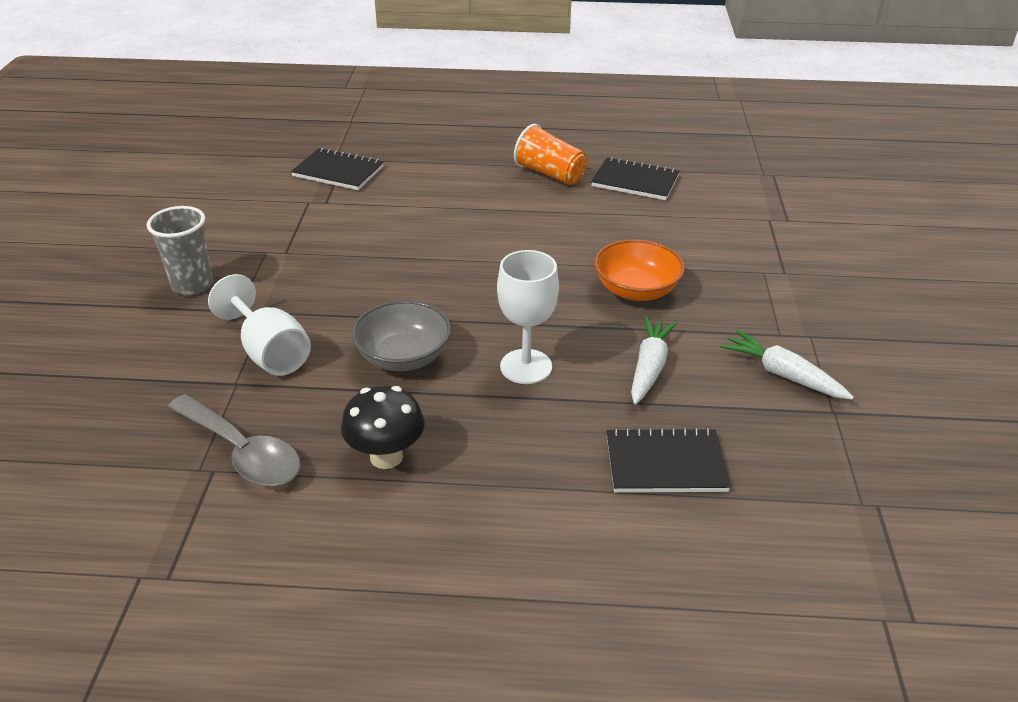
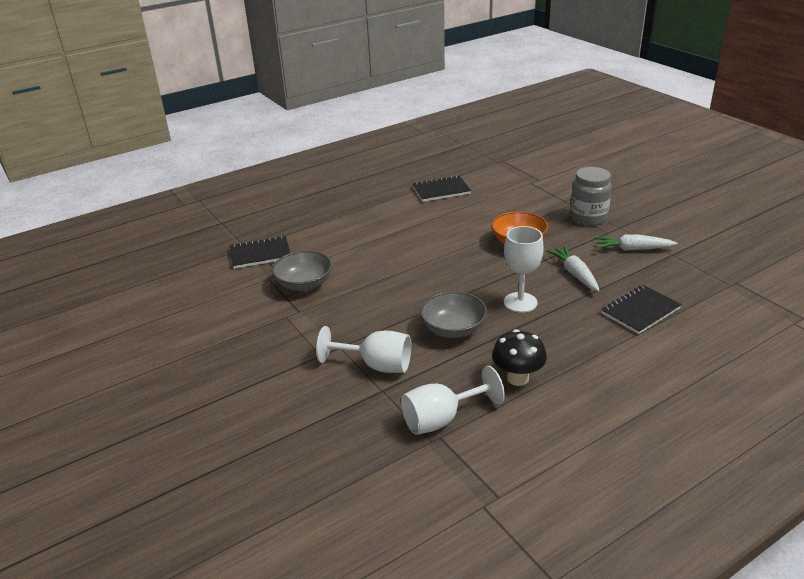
camera: 35 degrees left, 5 degrees down
(192, 285) = (268, 356): grey cup -> none
(243, 452) = (441, 419): grey spoon -> white goblet
(331, 225) = (304, 284): none -> grey bowl
(550, 174) = (390, 204): orange cup -> none
(781, 302) = (588, 218): none -> grey jar

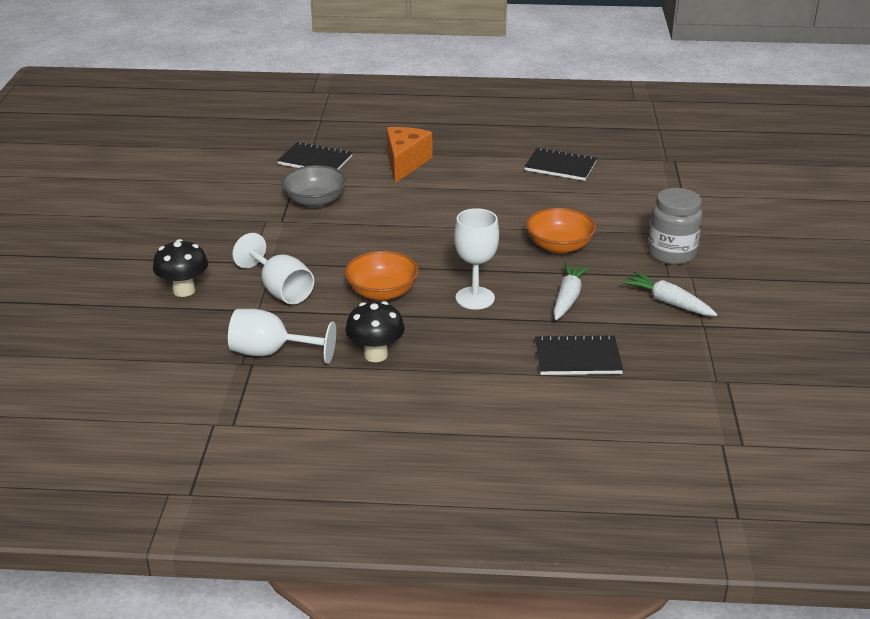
camera: 35 degrees right, 0 degrees up
(297, 406) = (184, 290): none -> black mushroom
(333, 229) = (405, 163): none -> orange cheese
(453, 329) = (382, 292): grey bowl -> orange bowl

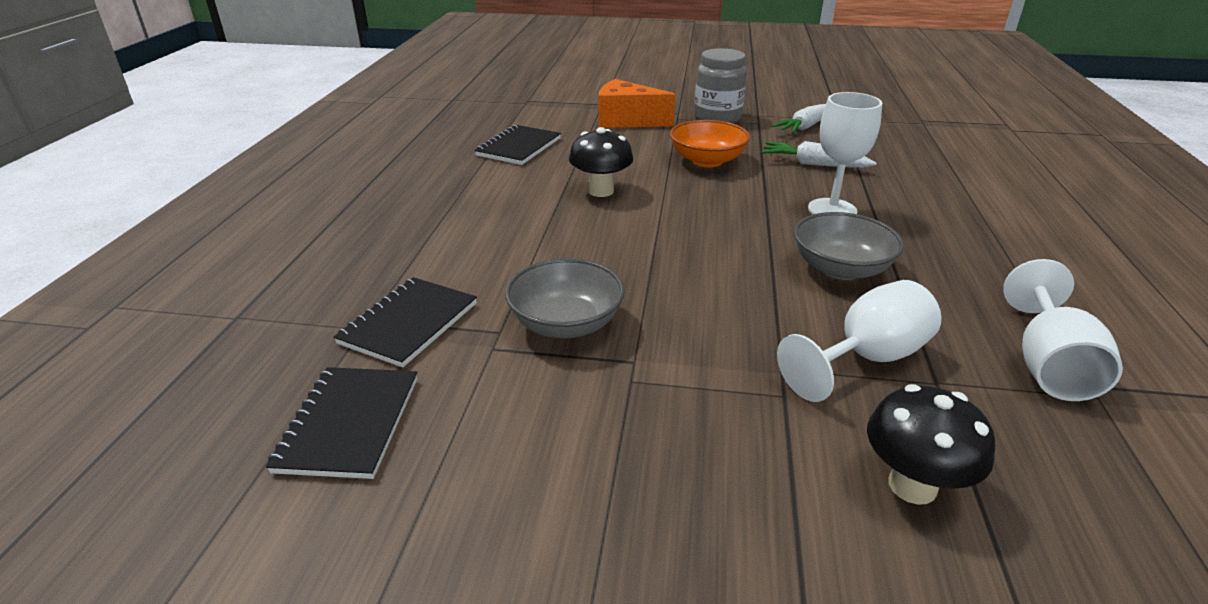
camera: 85 degrees left, 0 degrees up
(375, 355) = (993, 277): black mushroom -> black mushroom (601, 191)
(382, 292) = (840, 269): orange bowl -> grey bowl
(405, 163) = (463, 240): orange cheese -> orange cheese (626, 121)
(577, 358) = (923, 168): black notebook -> black notebook (349, 423)

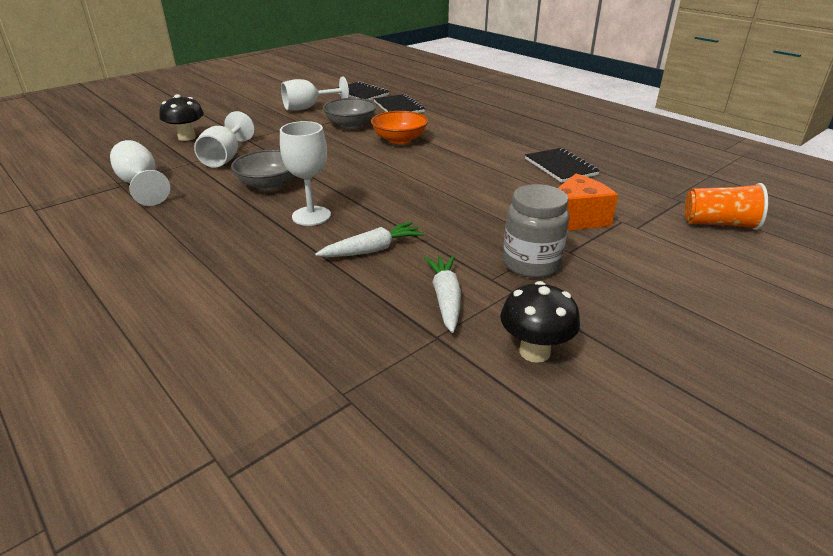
camera: 130 degrees right, 0 degrees up
(536, 438) = (308, 108): none -> white goblet
(553, 87) = (719, 224): none -> orange cup
(601, 191) = (453, 166): black mushroom -> black mushroom (534, 352)
(707, 161) = (445, 214): orange bowl -> orange bowl (399, 140)

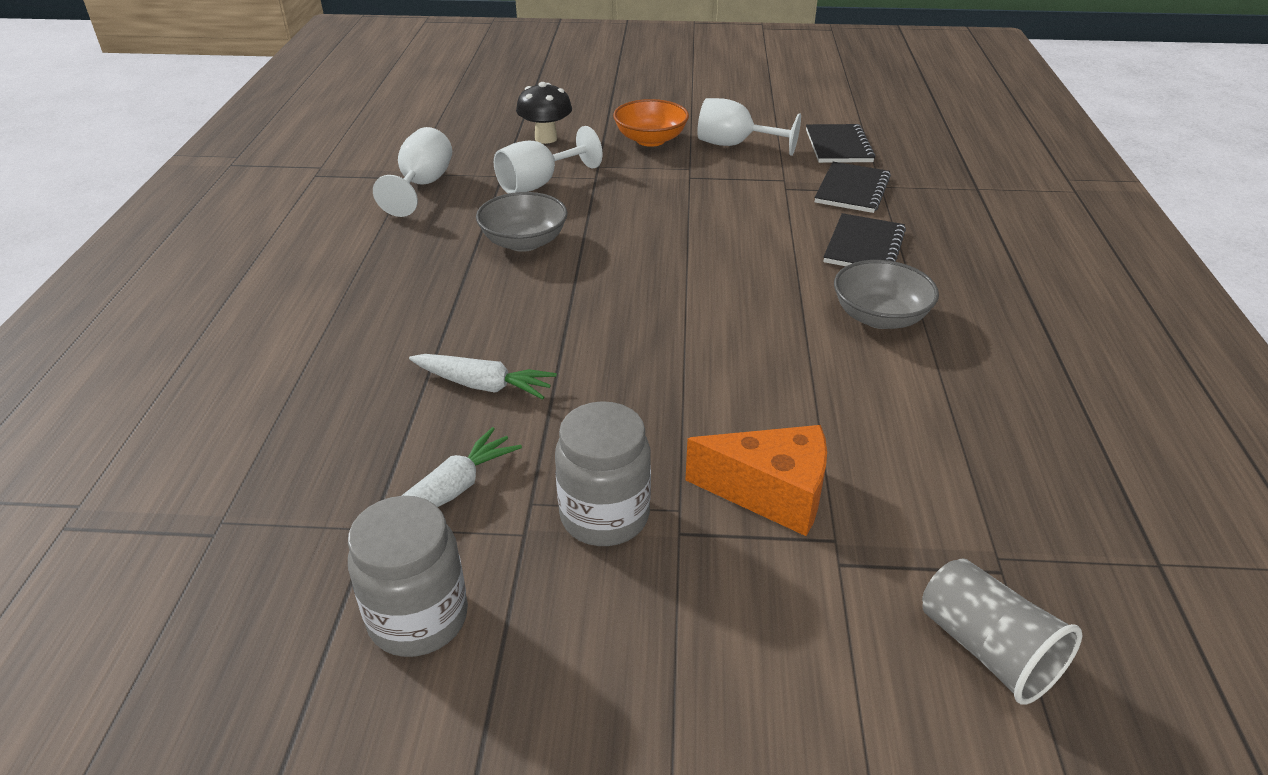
camera: 45 degrees right, 5 degrees up
(311, 216) = (498, 306): white goblet -> none
(350, 125) = (742, 194): grey bowl -> grey bowl (879, 317)
(399, 140) = (763, 245): orange bowl -> orange bowl (650, 140)
(534, 352) = (418, 618): black mushroom -> grey jar
(560, 167) = (911, 402): black notebook -> black notebook (864, 246)
(719, 224) = (987, 650): orange cup -> grey cup

